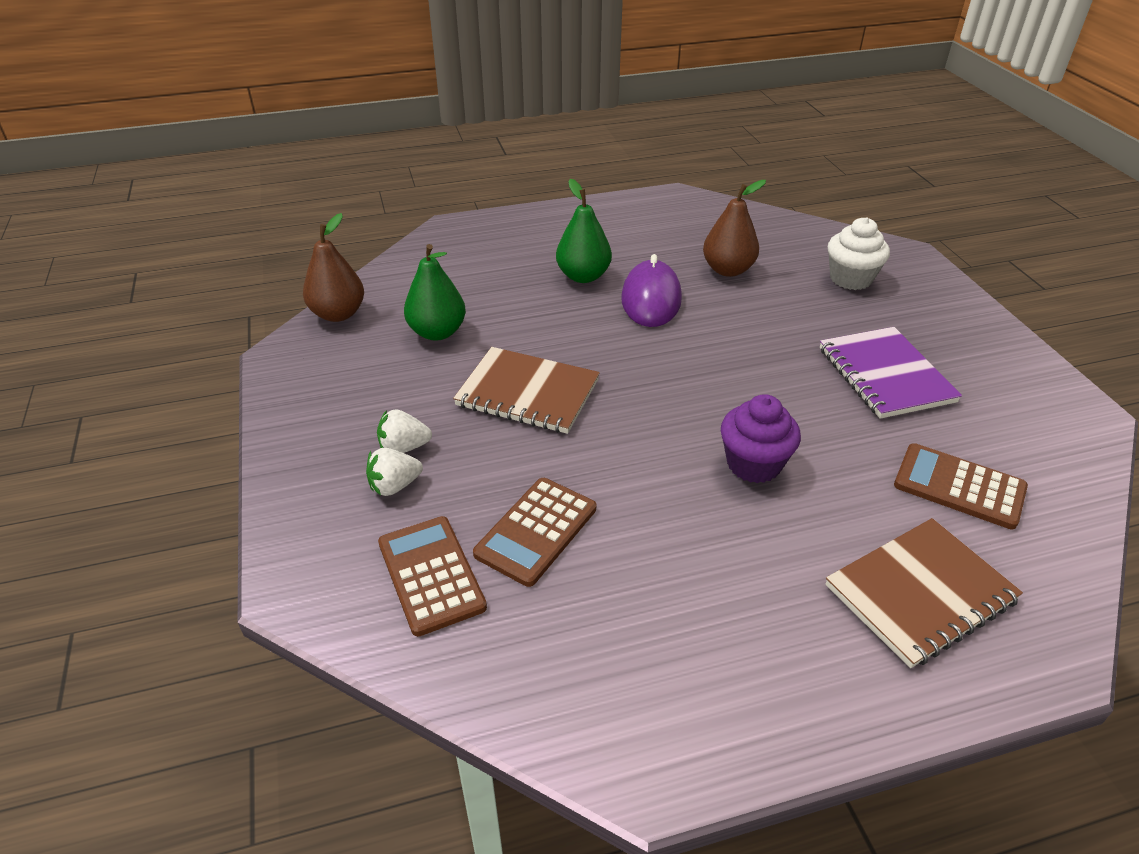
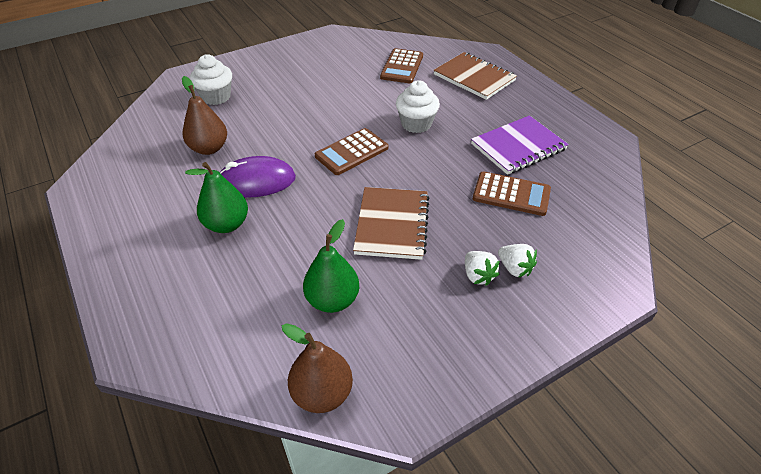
camera: 105 degrees left, 5 degrees up
(431, 575) = (568, 229): brown calculator -> brown calculator (352, 152)
(753, 464) = (416, 124): purple cupcake -> white cupcake
(885, 375) = (320, 85): purple notebook -> purple notebook (518, 147)

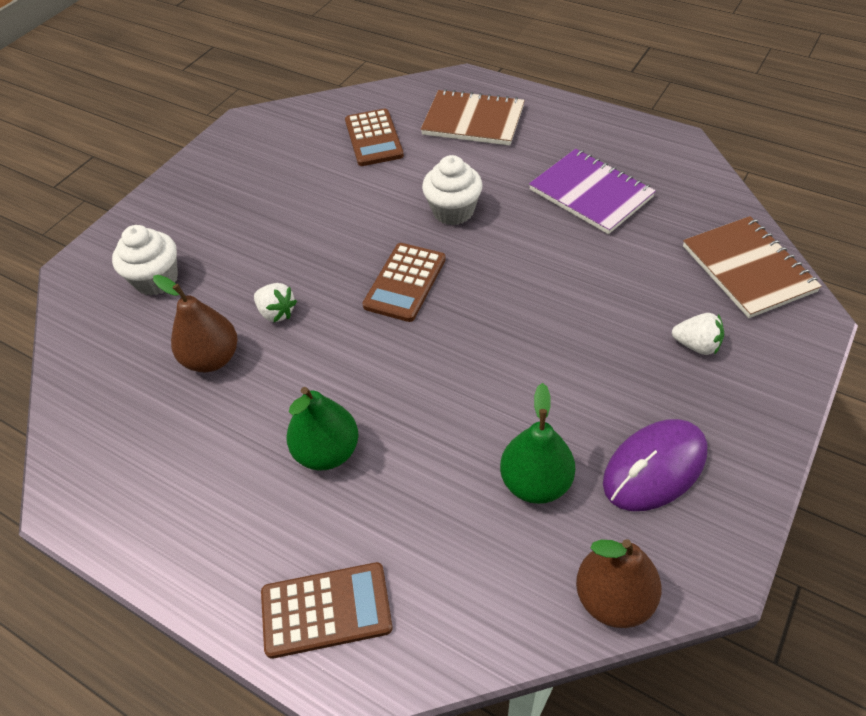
camera: 25 degrees left, 5 degrees up
(256, 181) = (316, 376): purple mouse -> purple mouse (654, 467)
(392, 224) = (528, 355): brown notebook -> brown notebook (748, 269)
(478, 275) = (666, 372): white strawberry -> white strawberry (276, 313)
(511, 194) = (627, 256): brown calculator -> brown calculator (326, 610)
(518, 147) = (591, 193): purple notebook -> purple notebook turned 75 degrees counterclockwise

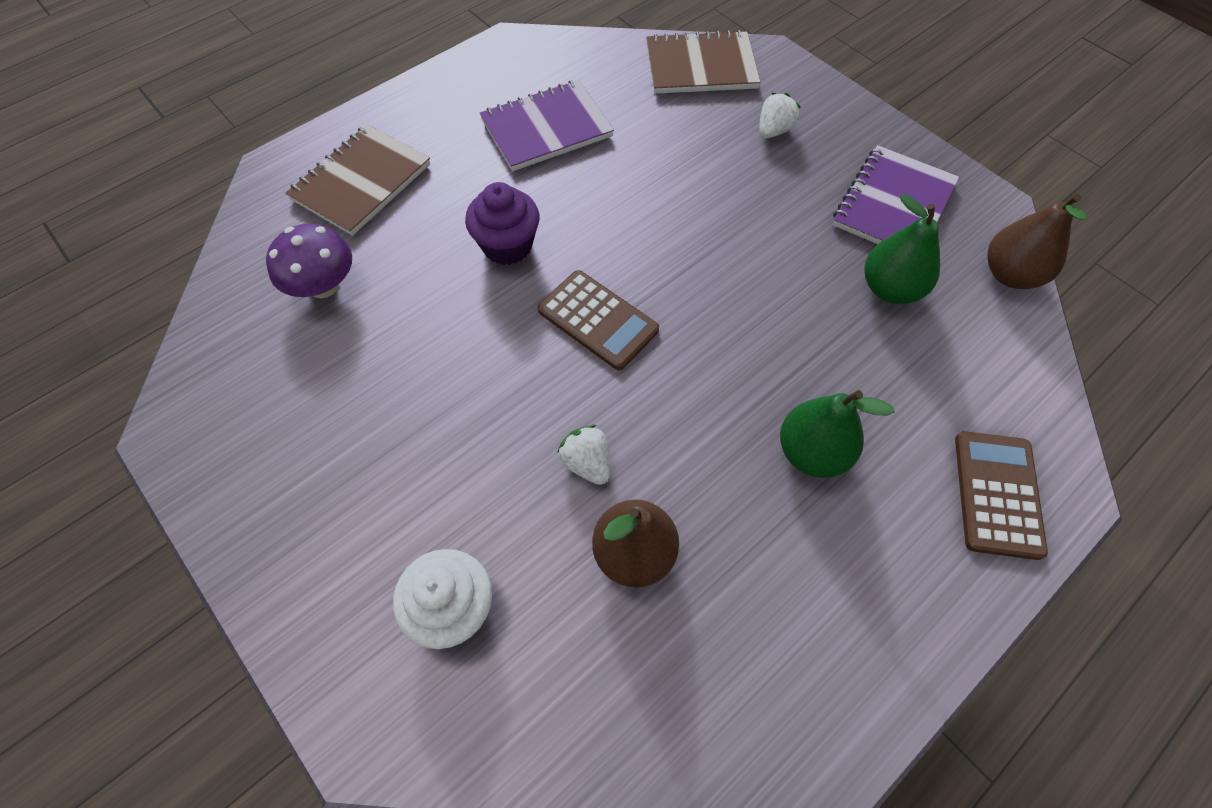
camera: 75 degrees left, 10 degrees up
(276, 313) = (587, 463): white strawberry -> white strawberry turned 90 degrees counterclockwise
(374, 138) = (323, 286): brown calculator -> purple mushroom
(453, 211) = (507, 246): white cupcake -> purple cupcake
(654, 467) = (893, 204): purple mouse -> purple notebook

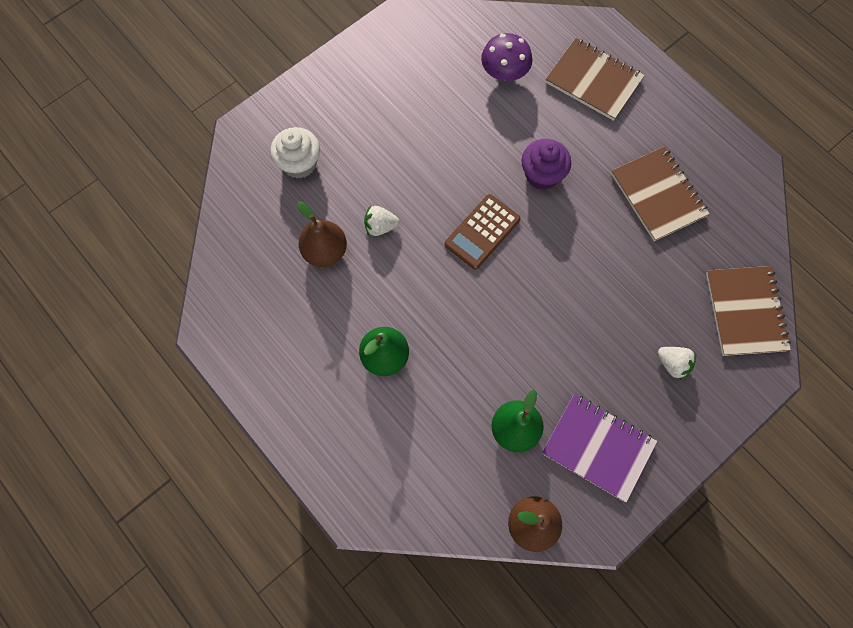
camera: 90 degrees right, 10 degrees up
(546, 128) = (658, 195): purple notebook -> brown notebook
(587, 463) = (380, 226): white strawberry -> white strawberry turned 150 degrees counterclockwise
(997, 494) = (354, 467): brown calculator -> none

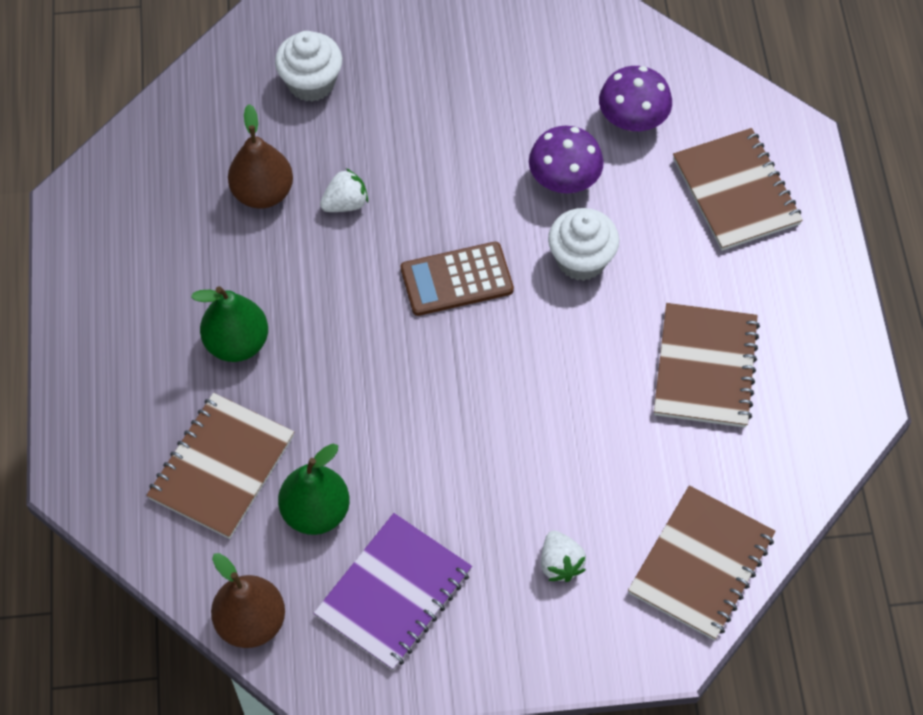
camera: 35 degrees right, 10 degrees down
(380, 226) = (345, 203): white strawberry -> white strawberry turned 120 degrees clockwise
(437, 441) = (221, 467): none -> brown notebook
(495, 132) = (564, 180): none -> purple mushroom
(542, 175) = (581, 260): purple cupcake -> white cupcake
(598, 447) = (394, 593): purple notebook -> purple notebook turned 60 degrees clockwise

